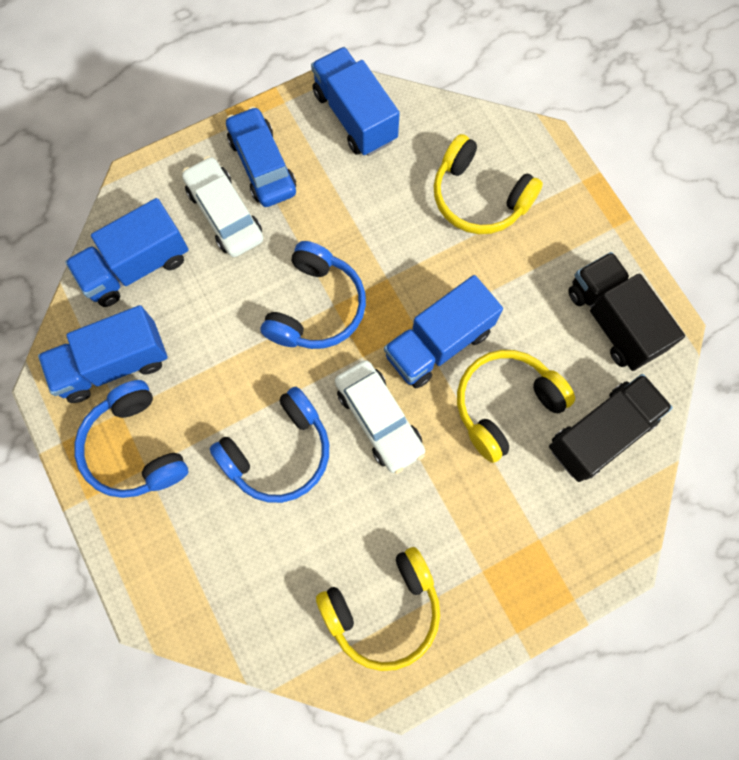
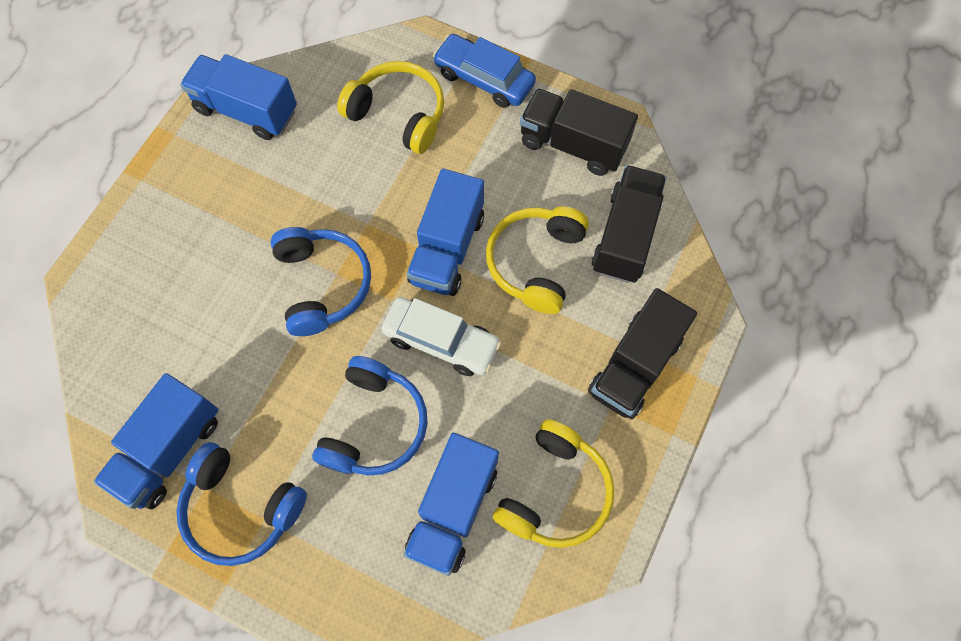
camera: 35 degrees left, 5 degrees down
(136, 266) = (132, 352): blue truck -> blue truck (453, 509)
(225, 214) = (185, 257): white car -> none
(262, 165) = (191, 197): blue car -> blue car (484, 79)
(479, 198) = (398, 114): yellow headphones -> yellow headphones turned 150 degrees counterclockwise
(527, 552) = (635, 365): none -> black truck

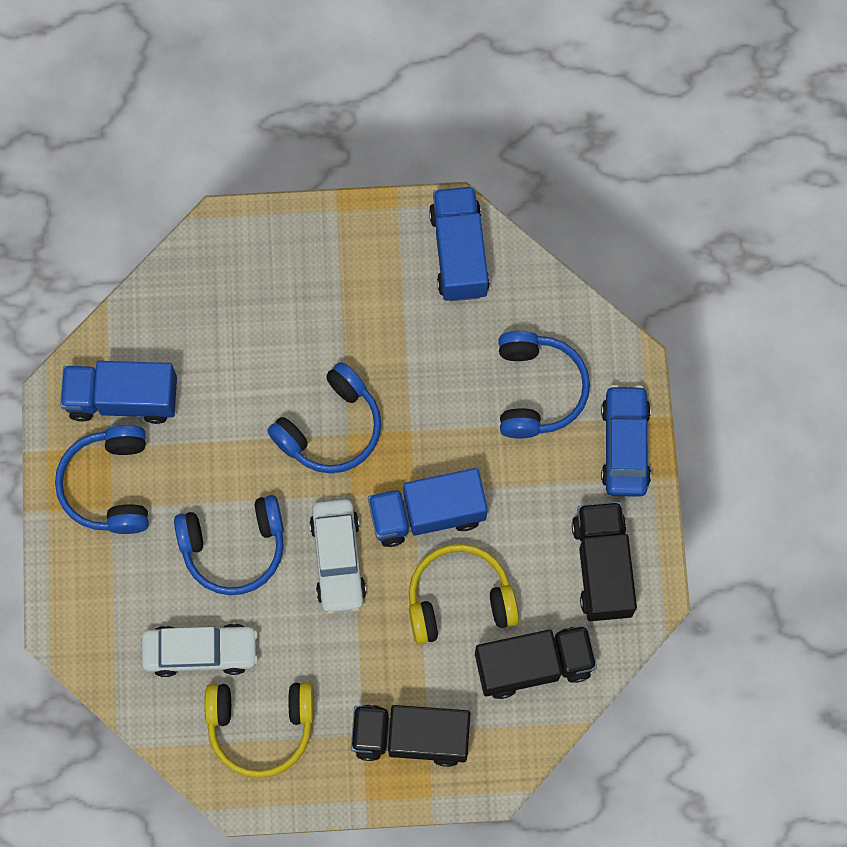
camera: 60 degrees right, 5 degrees up
(398, 114) = (538, 390): yellow headphones -> blue headphones
(453, 509) = (201, 651): blue truck -> white car

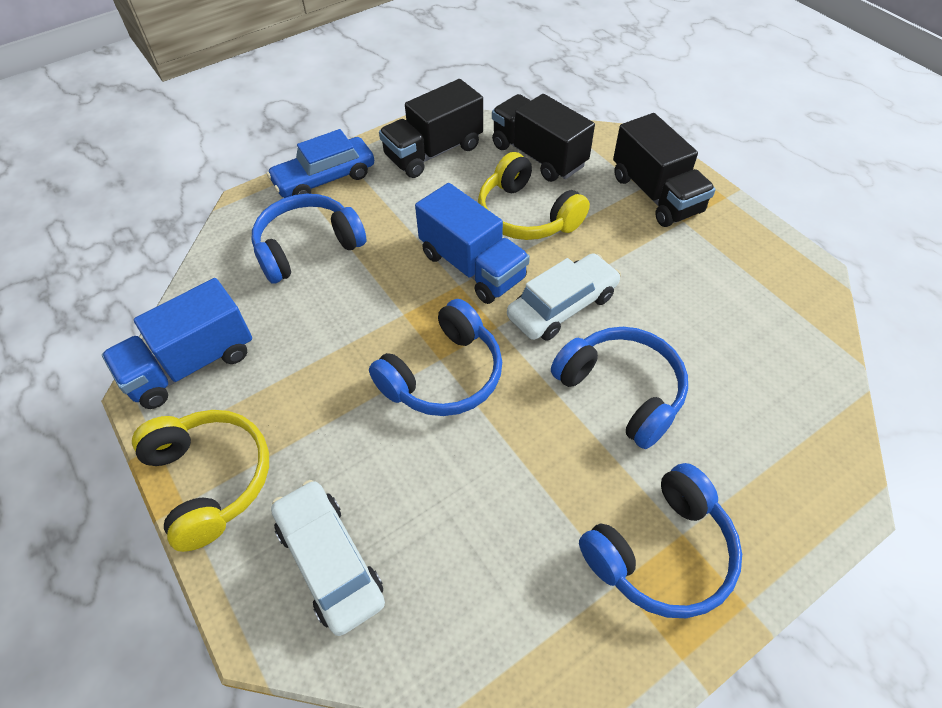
camera: 120 degrees left, 20 degrees down
(123, 399) = (554, 606): blue truck -> none
(201, 651) = (736, 363): white car -> white car (330, 561)
(261, 727) = (747, 285): yellow headphones -> yellow headphones (211, 479)
(331, 428) = (444, 375): blue headphones -> blue headphones turned 120 degrees clockwise

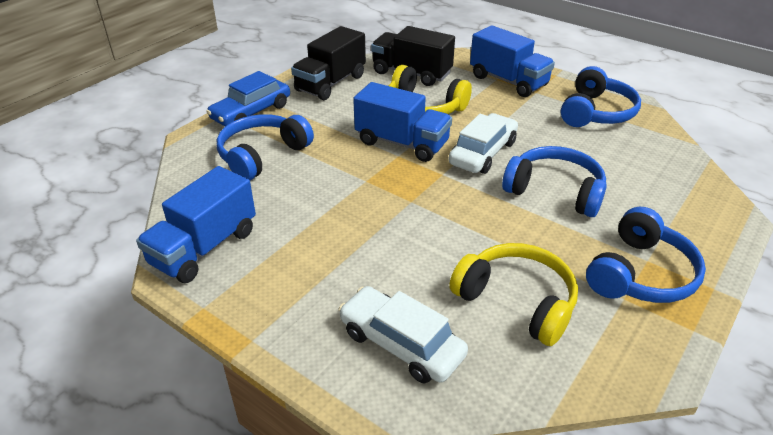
camera: 20 degrees left, 15 degrees down
(211, 479) = (267, 318): yellow headphones -> yellow headphones (517, 301)
(444, 375) = (420, 210): blue headphones -> blue headphones (596, 112)
(656, 194) = (508, 81): black truck -> blue truck

